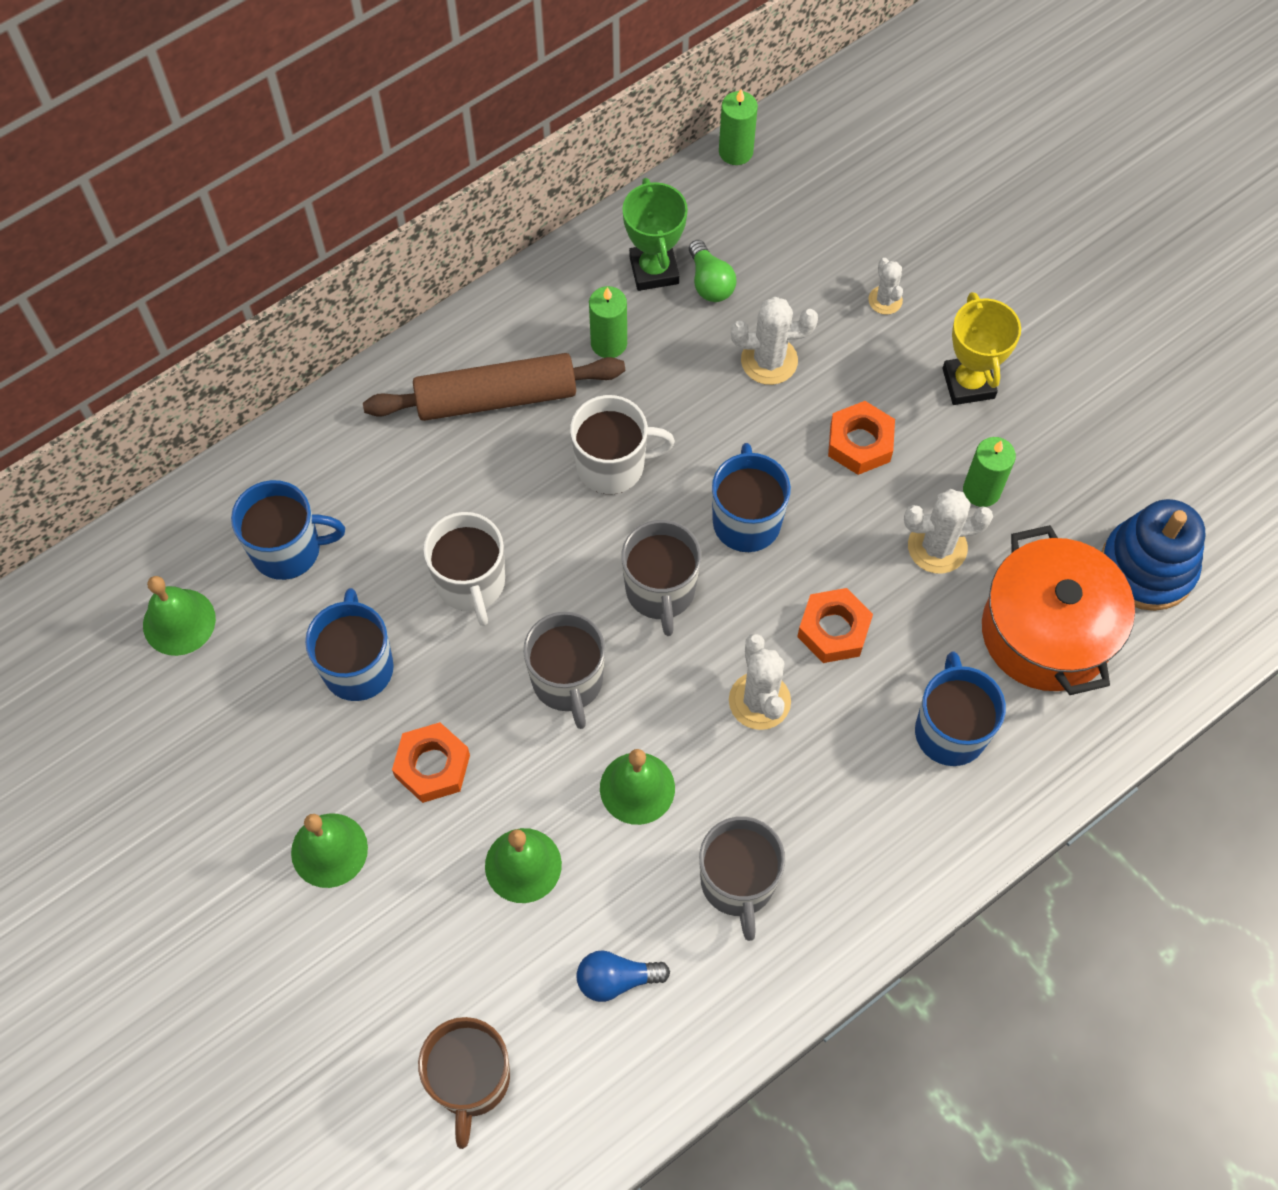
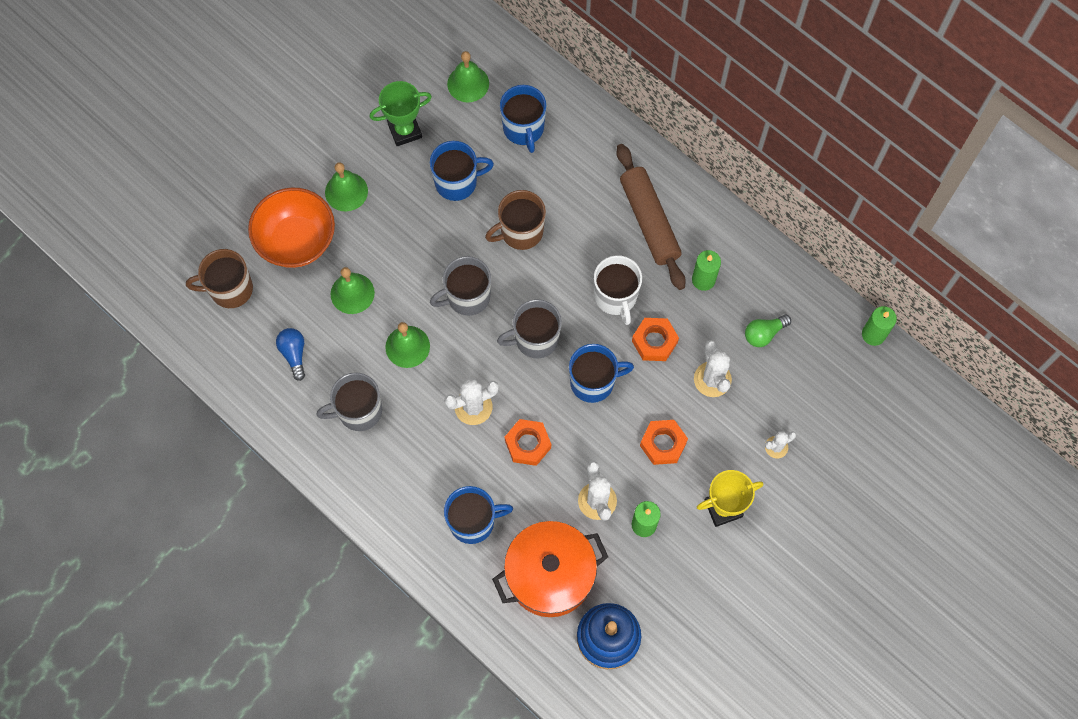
camera: 80 degrees right, 5 degrees up
(403, 948) = (297, 241): none -> orange bowl
(432, 766) = (403, 234): orange nut -> orange nut (654, 342)
(471, 583) = (520, 231): white mug -> brown mug
(654, 270) = (765, 298): green trophy -> green trophy (405, 131)

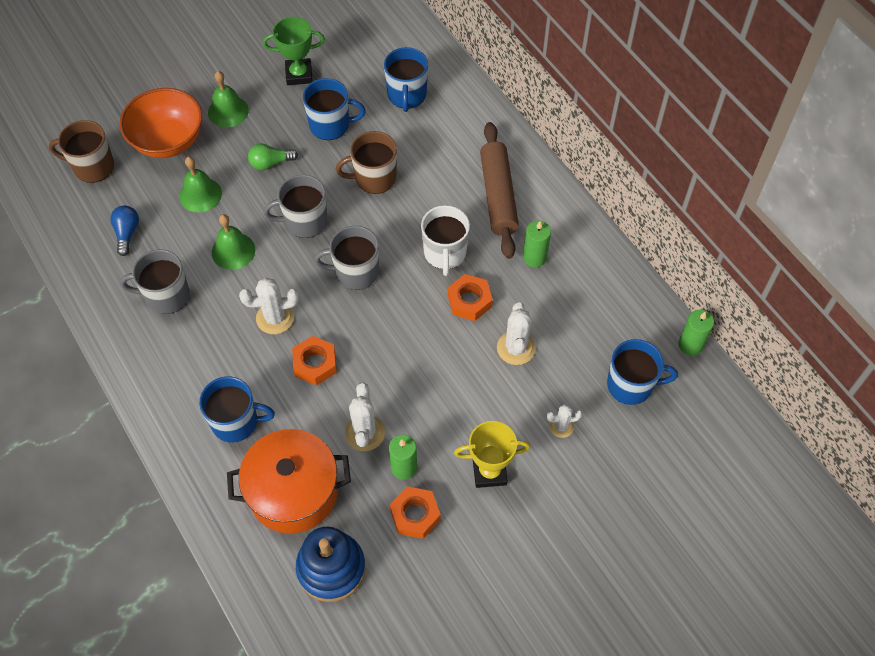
camera: 15 degrees right, 10 degrees down
(468, 83) = (369, 49): green bell -> none
(593, 382) = (398, 323): blue mug -> blue mug (631, 385)
(663, 444) = (448, 396): orange nut -> orange nut (415, 515)
(764, 334) = (580, 319): green light bulb -> green light bulb (270, 163)

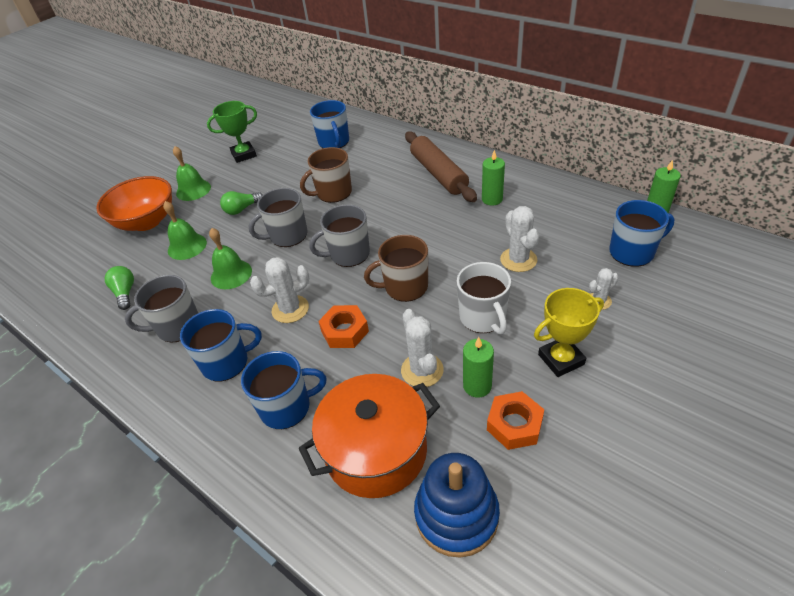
camera: 15 degrees left, 15 degrees down
(92, 167) = (81, 257): brown mug -> brown mug (405, 287)
(127, 233) = (125, 293): blue light bulb -> green light bulb
(330, 125) = (282, 174): blue mug -> blue mug (226, 362)
(445, 253) = (418, 219): white mug -> white mug (483, 317)
(469, 301) = (458, 242): orange nut -> none

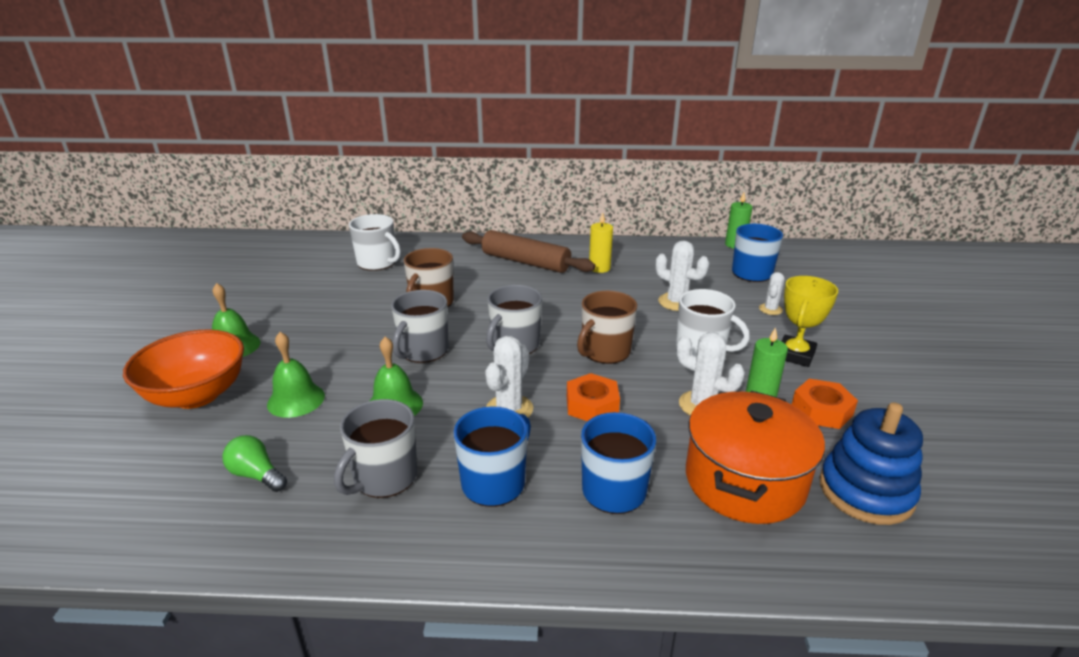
camera: 40 degrees left, 15 degrees down
(242, 209) = (331, 345): green light bulb -> none
(244, 155) = (269, 298): green trophy -> none
(334, 142) = (377, 263): blue mug -> white mug
(492, 199) = (599, 268): green candle -> yellow candle

